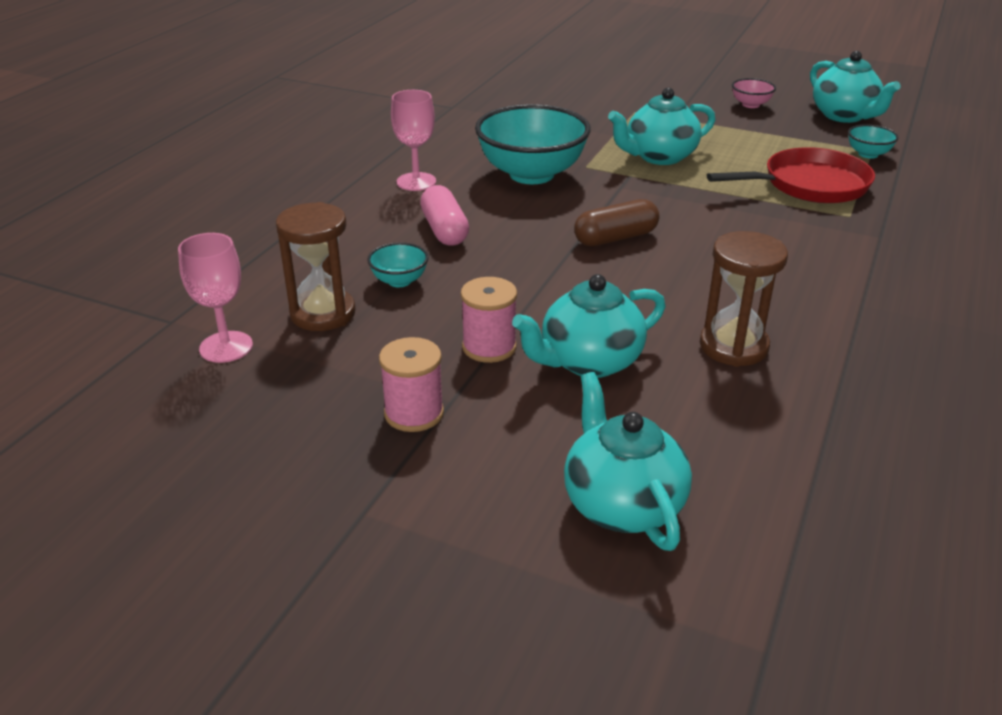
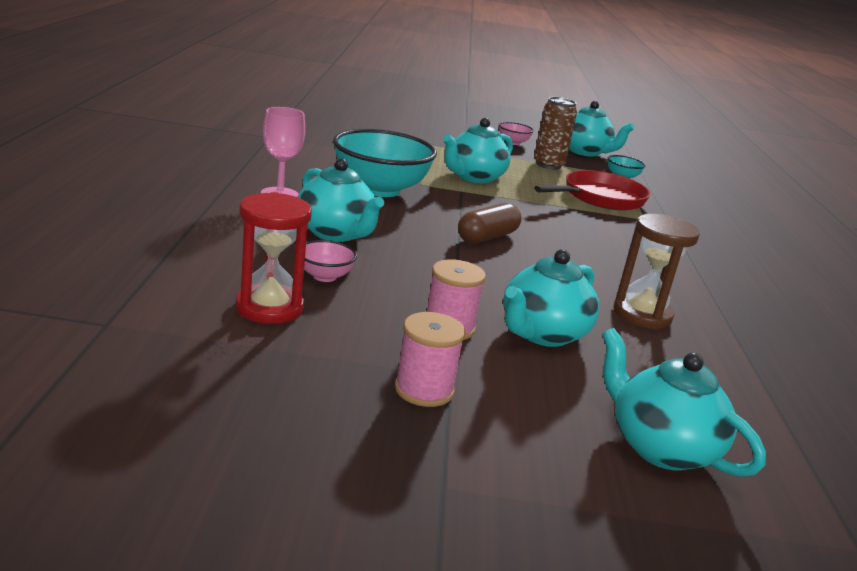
camera: 25 degrees left, 10 degrees down
(226, 347) = (187, 344): pink goblet -> none
(323, 313) = (269, 308): brown hourglass -> red hourglass
(399, 281) = (324, 276): turquoise bowl -> pink bowl
(444, 230) = (336, 233): pink capsule -> turquoise teapot
(774, 137) = (548, 165): none -> brown can

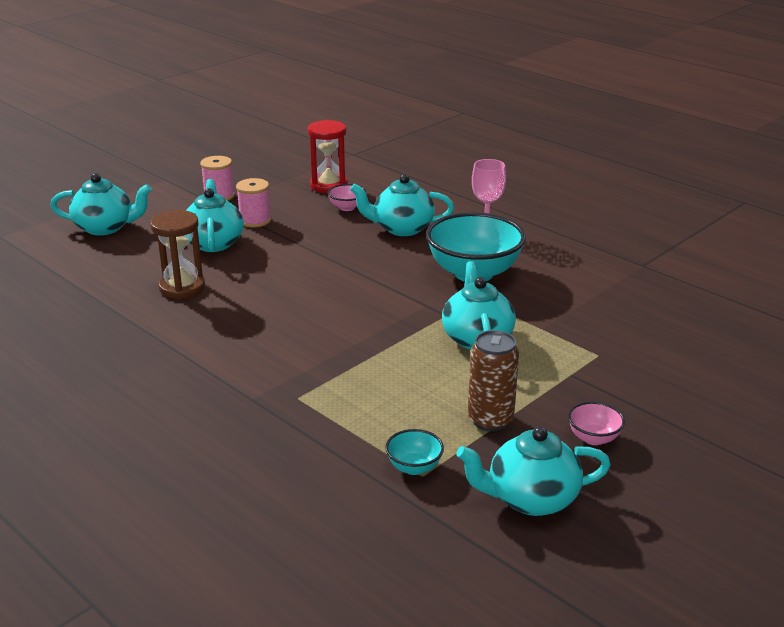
camera: 135 degrees right, 5 degrees up
(487, 237) = (344, 283): brown capsule -> none
(599, 198) = (368, 399): red pan -> none

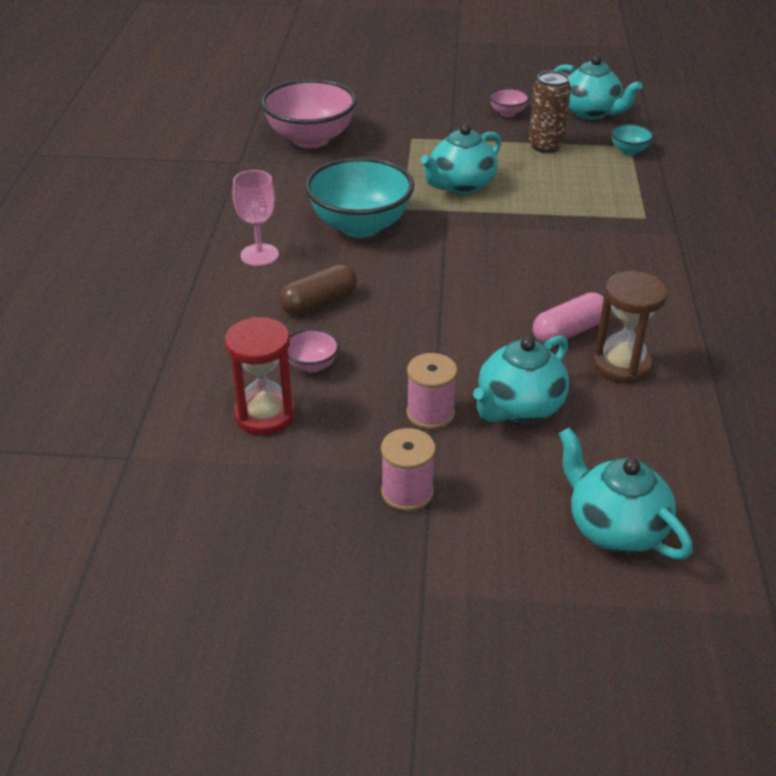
camera: 130 degrees left, 10 degrees up
(238, 288) = (569, 331): none -> pink capsule
(402, 228) = (319, 302): turquoise teapot -> brown capsule
(653, 307) = (311, 139): none -> pink bowl

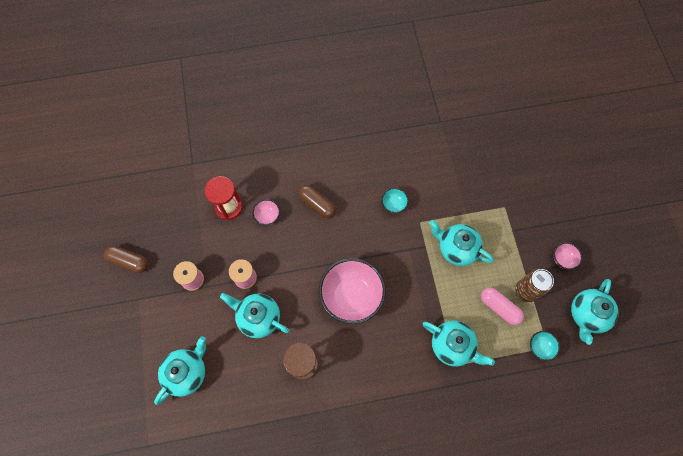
camera: 75 degrees right, 30 degrees up
(259, 255) = (350, 163): pink goblet -> none
(311, 139) = (481, 150): pink bowl -> pink bowl (351, 296)
(321, 600) = (129, 261): none -> brown capsule
(360, 226) = (393, 204): turquoise bowl -> turquoise bowl, size x0.44
(569, 331) = (325, 333): pink capsule -> pink capsule (499, 307)
(614, 215) = (452, 346): none -> turquoise teapot

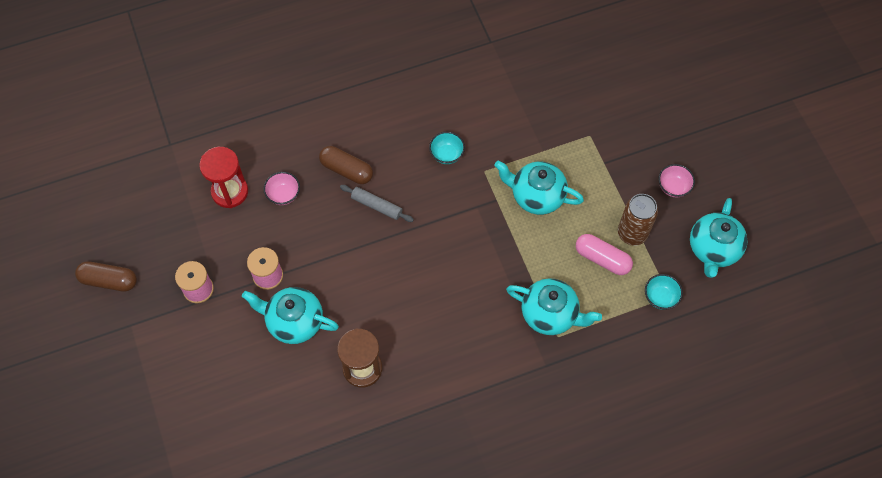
camera: 10 degrees left, 5 degrees down
(187, 372) = (212, 404): turquoise teapot -> none
(335, 236) = (376, 206): none -> grey rolling pin
(351, 296) = (411, 276): pink bowl -> none

